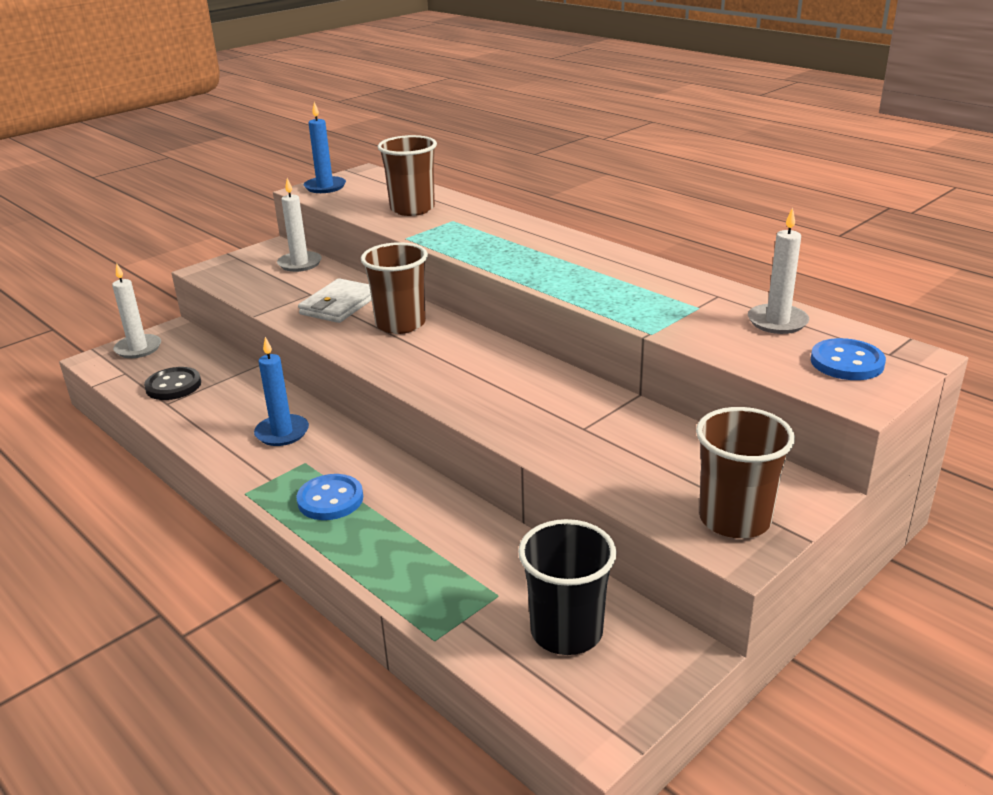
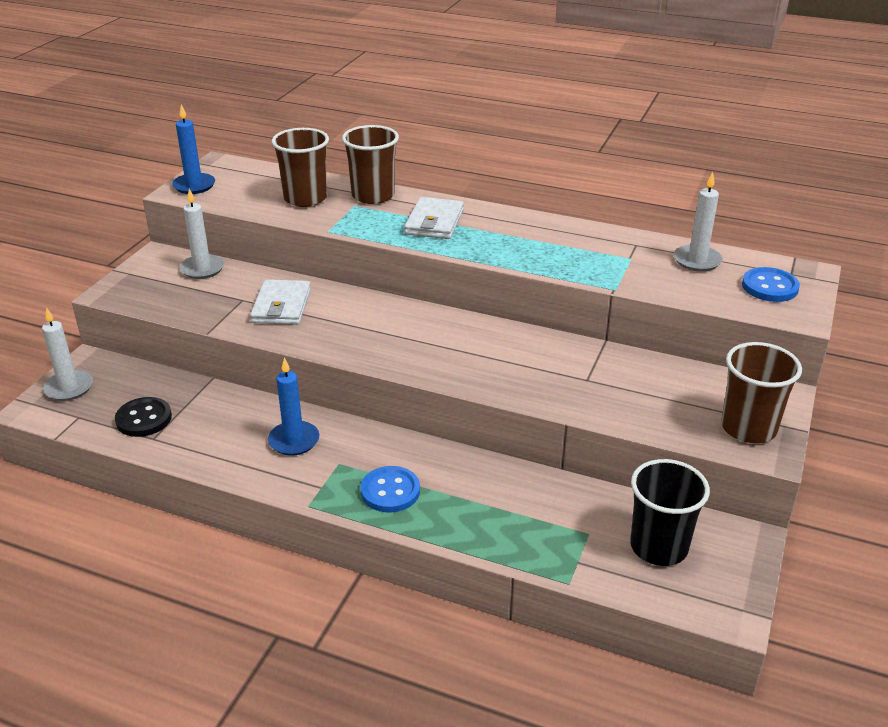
camera: 25 degrees left, 5 degrees up
(400, 324) = (356, 314): brown cup -> brown cup (373, 195)
(516, 244) = (434, 222): none -> white wallet

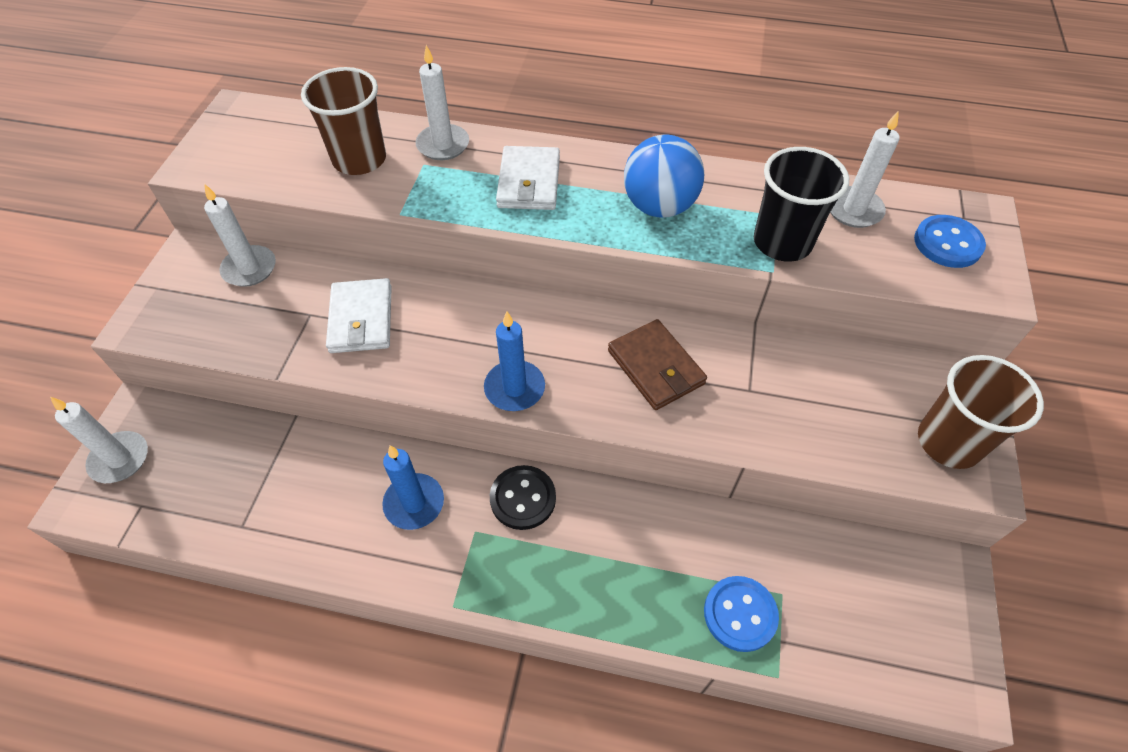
camera: 10 degrees left, 20 degrees up
(144, 419) = (224, 496): black button -> black button (523, 498)
(194, 186) = (212, 153): blue candle -> blue candle (514, 388)
(373, 195) = (443, 145): brown cup -> white candle
(390, 491) = (544, 566): blue button -> blue button (740, 614)
(512, 358) = (655, 367): none -> brown wallet
(535, 245) = (659, 206): none -> blue ball
(658, 547) = (863, 601): black cup -> black cup (782, 242)

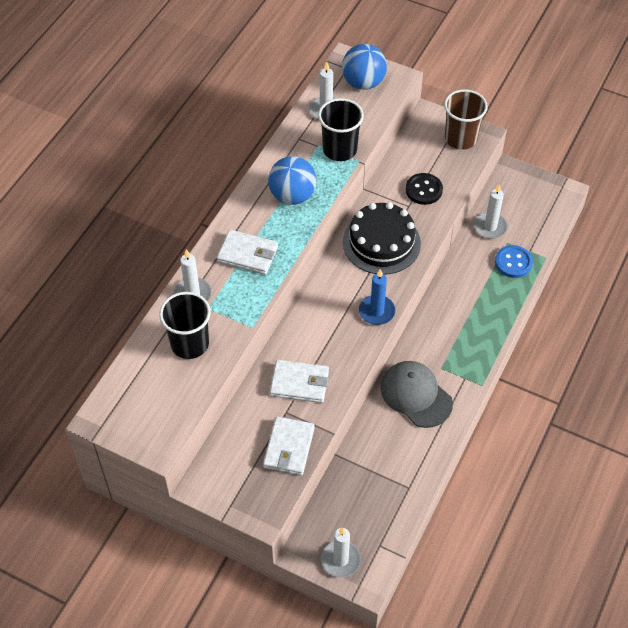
camera: 75 degrees left, 0 degrees up
(249, 268) = (231, 446): white candle -> white candle (490, 227)
(249, 330) = (289, 447): none -> white wallet
(359, 159) = (189, 344): brown cup -> black cup
(414, 503) = (416, 395): blue candle -> grey cap
(523, 498) = (426, 341): black button -> black button (424, 190)
(655, 367) = (381, 242): brown wallet -> black cake
(947, 243) = (363, 83): blue button -> blue ball

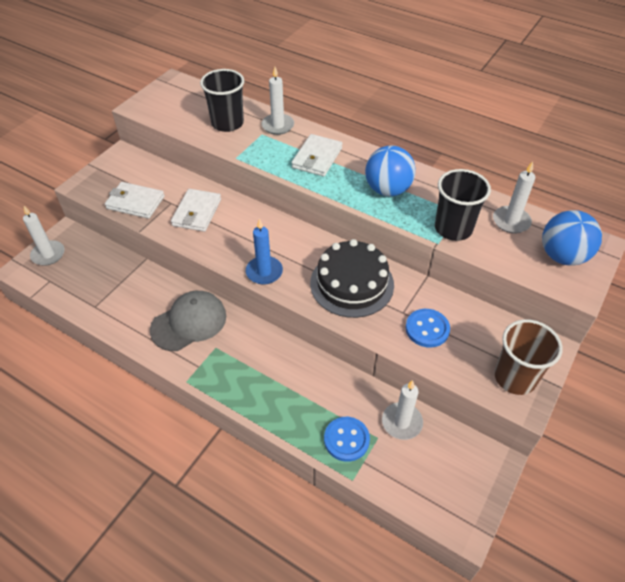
camera: 95 degrees right, 5 degrees down
(424, 190) = (427, 329): black button -> blue button

